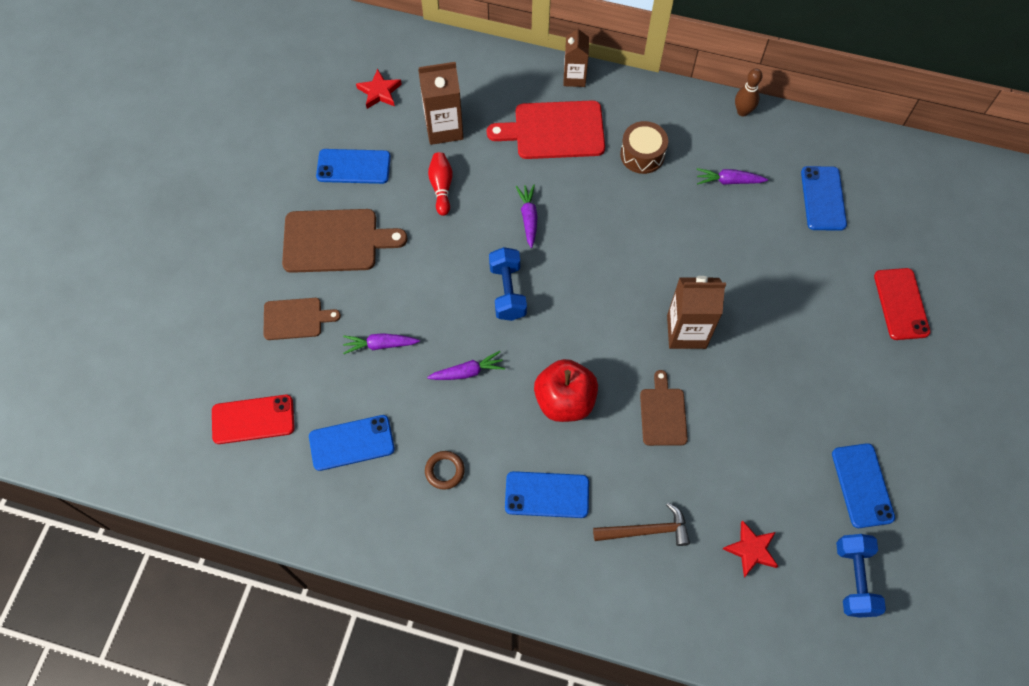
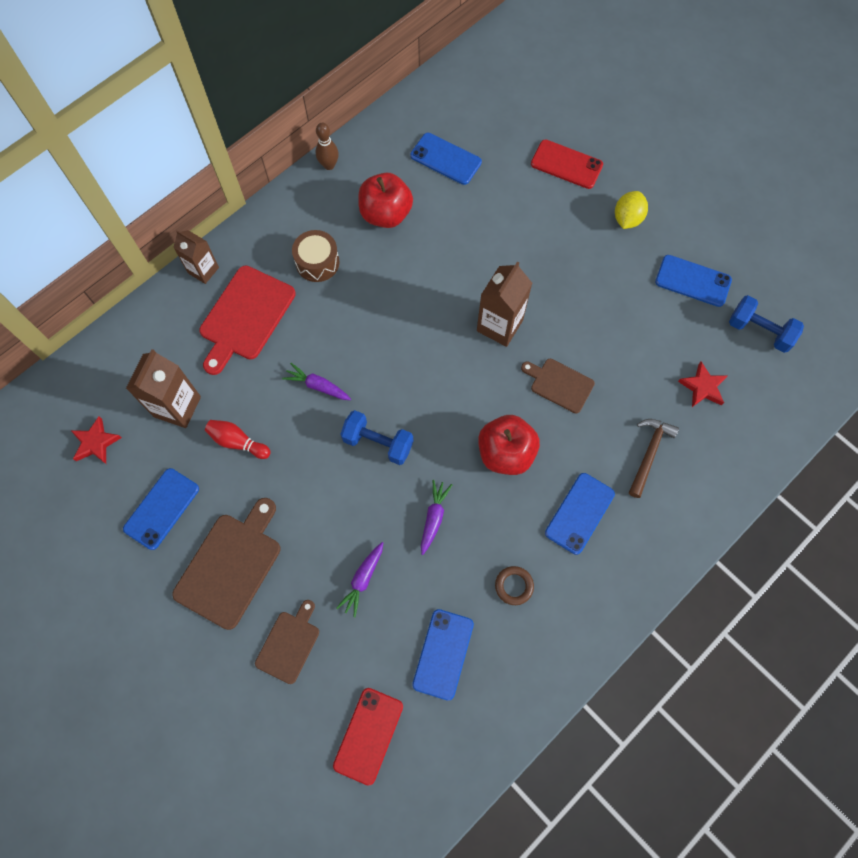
camera: 60 degrees left, 5 degrees up
(728, 181) = (386, 214): purple carrot -> red apple
(884, 389) = (627, 219): none -> yellow lemon

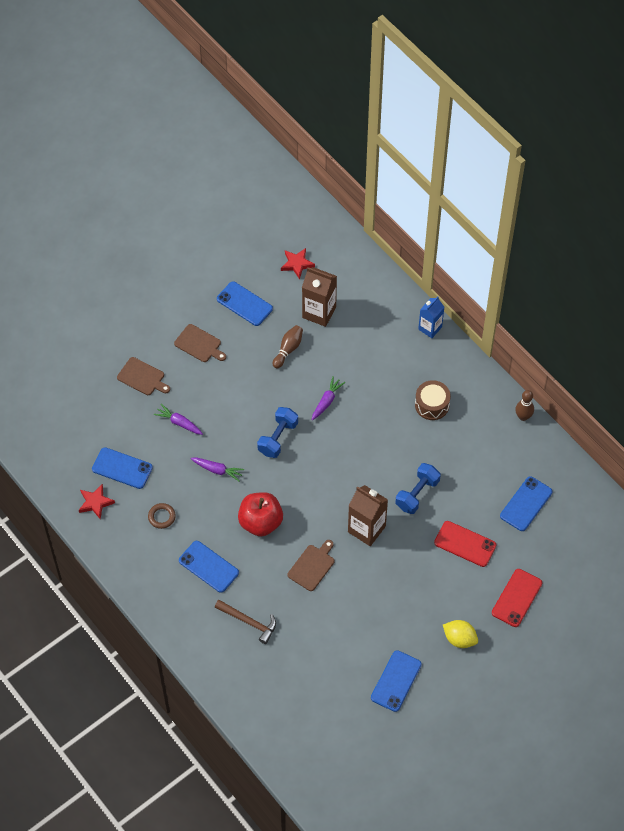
camera: 95 degrees right, 10 degrees down
(203, 270) = (430, 328): brown carton -> blue carton
(231, 566) = (199, 344): brown cutting board -> brown cutting board, size x0.60
(238, 442) = (288, 349): red bowling pin -> brown bowling pin
(245, 316) = (388, 355): red cutting board -> none
(368, 735) = (77, 421): red phone -> red phone (465, 544)
(386, 214) = (473, 455): red apple -> none
(702, 387) = (300, 671): red star -> red star (95, 502)
(759, 331) = (345, 725): blue dumbbell -> blue dumbbell (417, 494)

